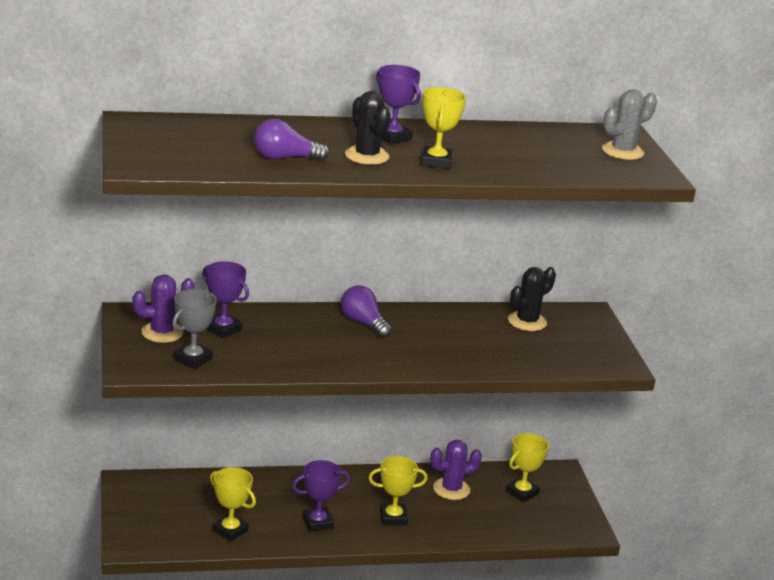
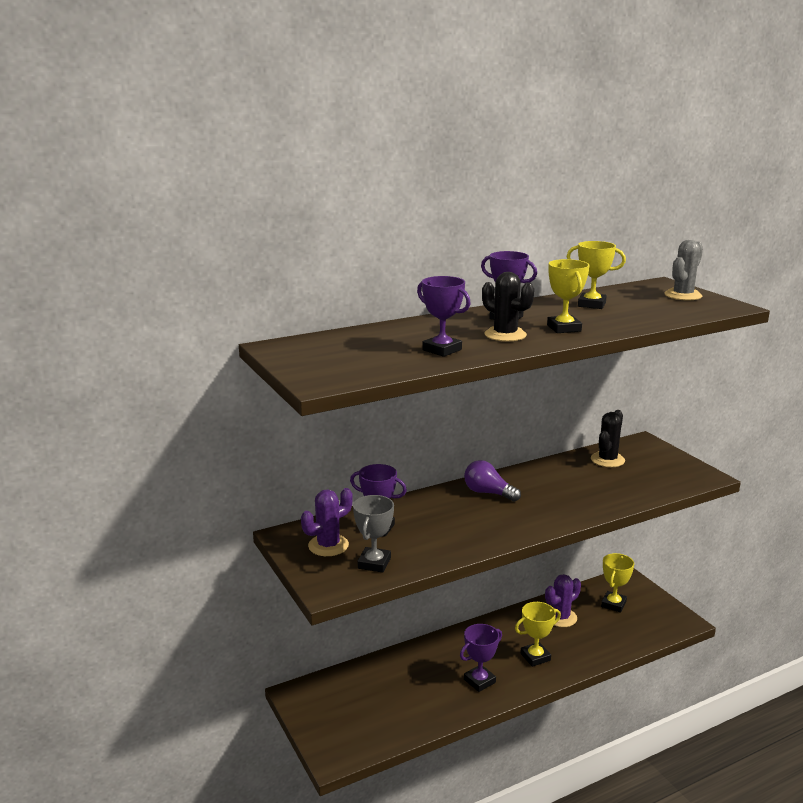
camera: 15 degrees left, 5 degrees down
(230, 530) = (412, 713): yellow trophy -> yellow trophy (591, 304)
(285, 158) = (442, 350): purple light bulb -> purple trophy

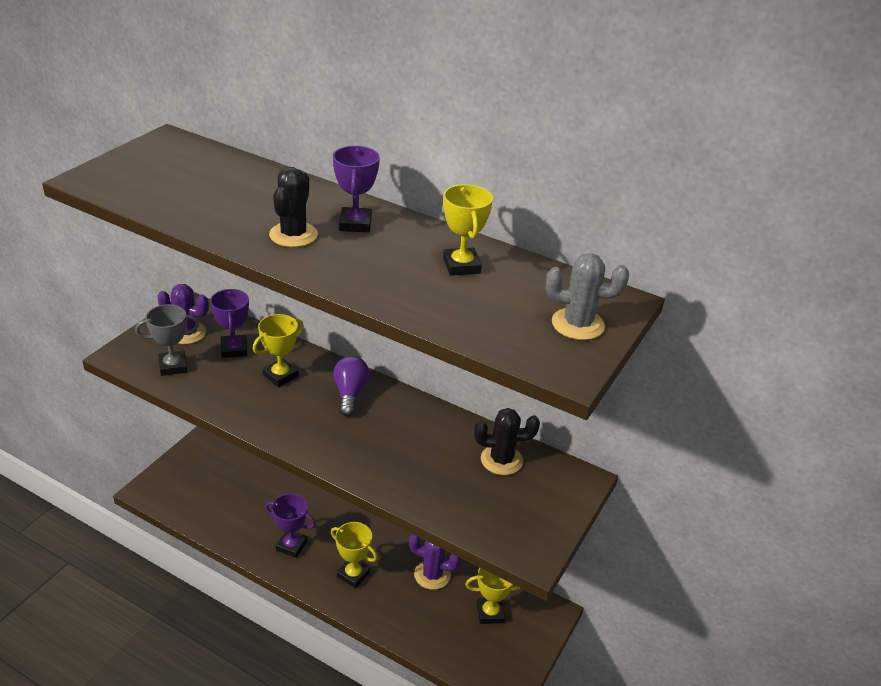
camera: 55 degrees right, 15 degrees up
(442, 350) = (217, 212): purple trophy -> none
(564, 328) = (348, 264): yellow trophy -> yellow trophy (280, 376)

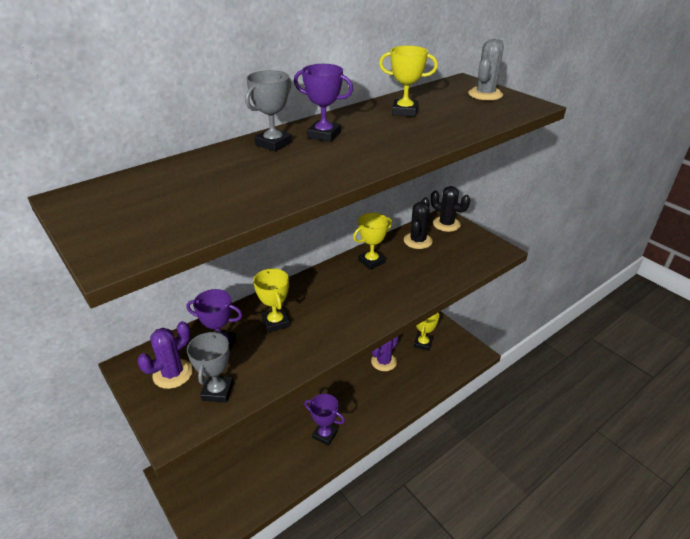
camera: 65 degrees left, 0 degrees up
(291, 545) = (325, 435): purple trophy -> purple trophy turned 75 degrees clockwise
(293, 235) = (325, 159): black cactus -> black cactus (446, 224)
(316, 200) = (273, 143): none -> grey trophy
(350, 394) = (319, 289): purple light bulb -> none
(353, 574) = (367, 403): yellow trophy -> yellow trophy (371, 261)

